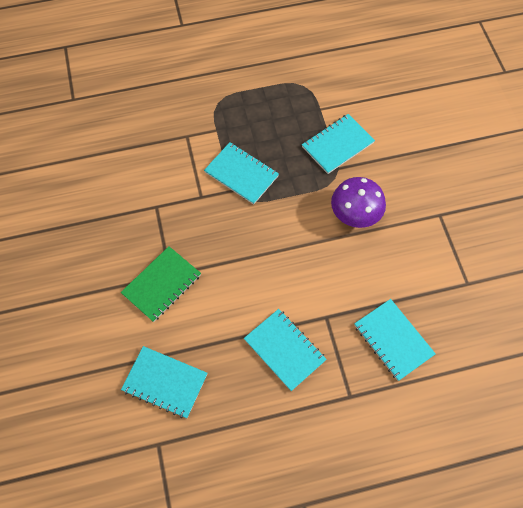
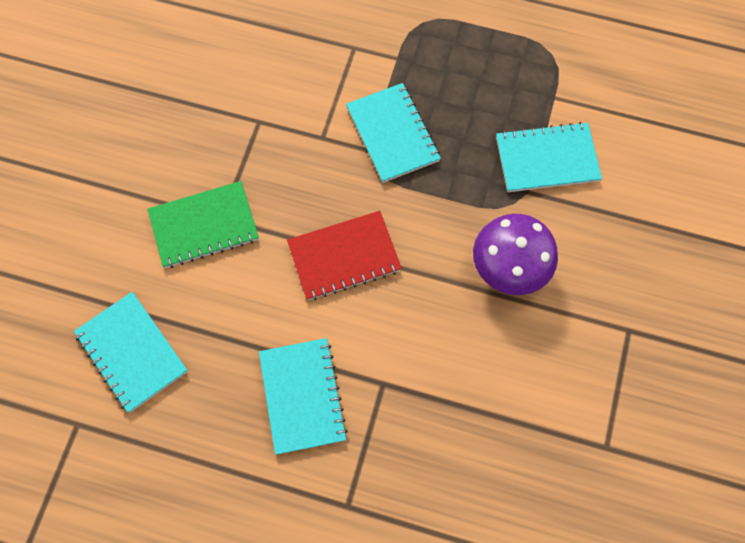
camera: 30 degrees right, 5 degrees up
(258, 258) = (344, 257): none -> red notebook
(393, 340) = (452, 465): turquoise notebook -> none

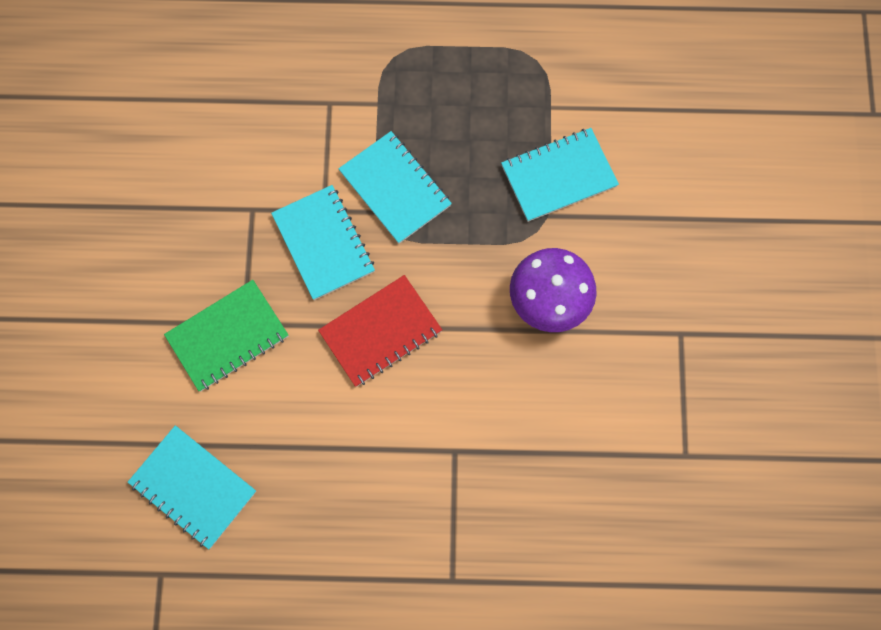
camera: 15 degrees left, 5 degrees up
(302, 396) = (378, 485): turquoise notebook -> turquoise notebook (324, 243)

